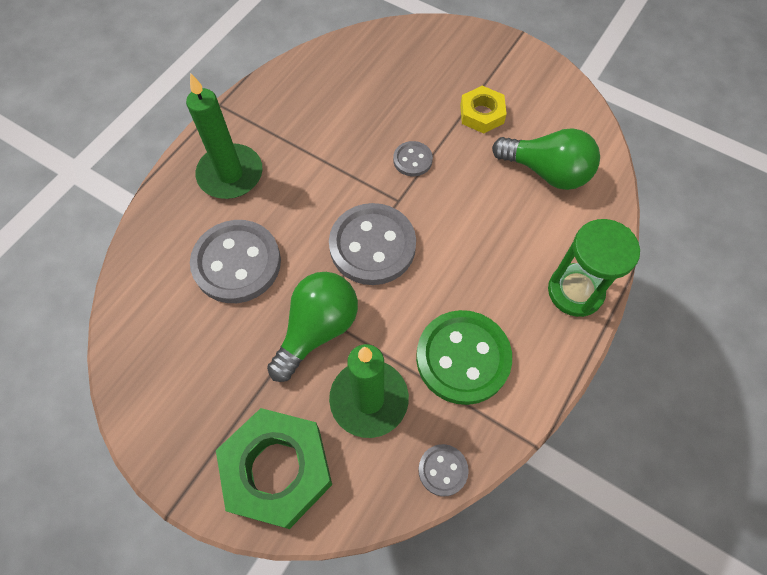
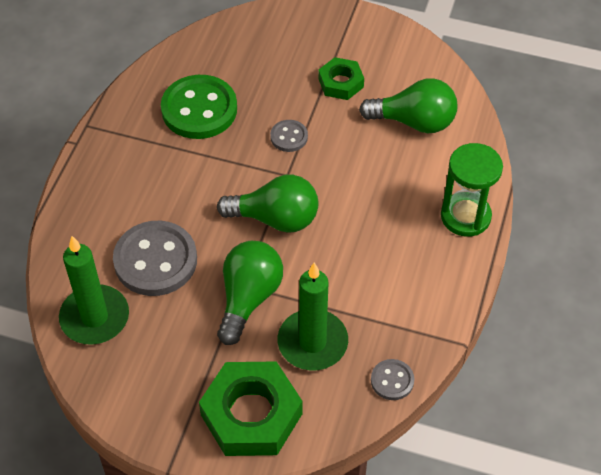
camera: 15 degrees left, 10 degrees down
(230, 174) = (121, 186): green candle -> green candle (95, 317)
(372, 246) = (275, 218): grey button -> green light bulb
(463, 358) = (383, 291): green button -> green button (199, 109)
(482, 114) = (341, 83): yellow nut -> green nut

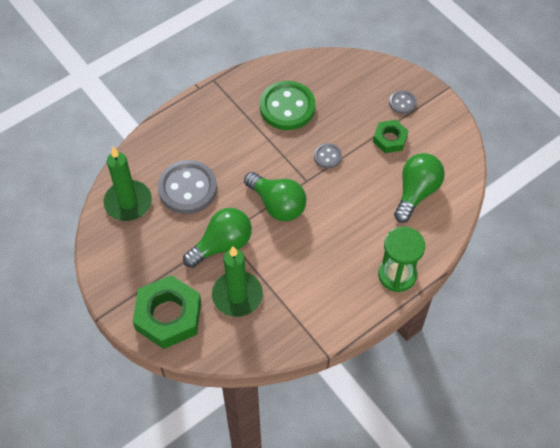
camera: 35 degrees right, 5 degrees up
(392, 380) = (265, 349): grey button -> grey button (402, 103)
(414, 122) = (416, 192): green light bulb -> green light bulb turned 105 degrees counterclockwise

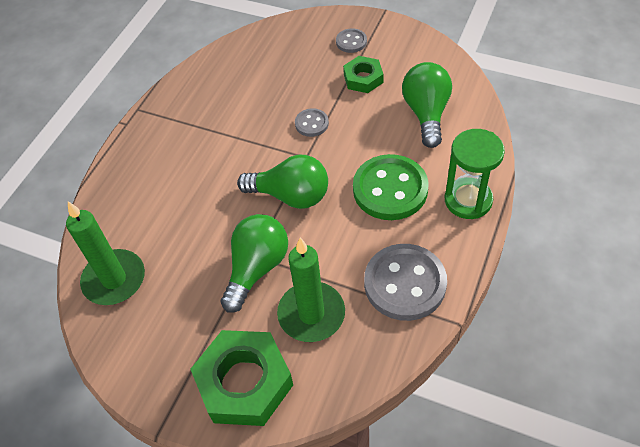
camera: 25 degrees left, 5 degrees down
(187, 188) = (177, 229): grey button -> grey button (405, 283)
(287, 107) = (236, 98): green button -> green button (390, 189)

